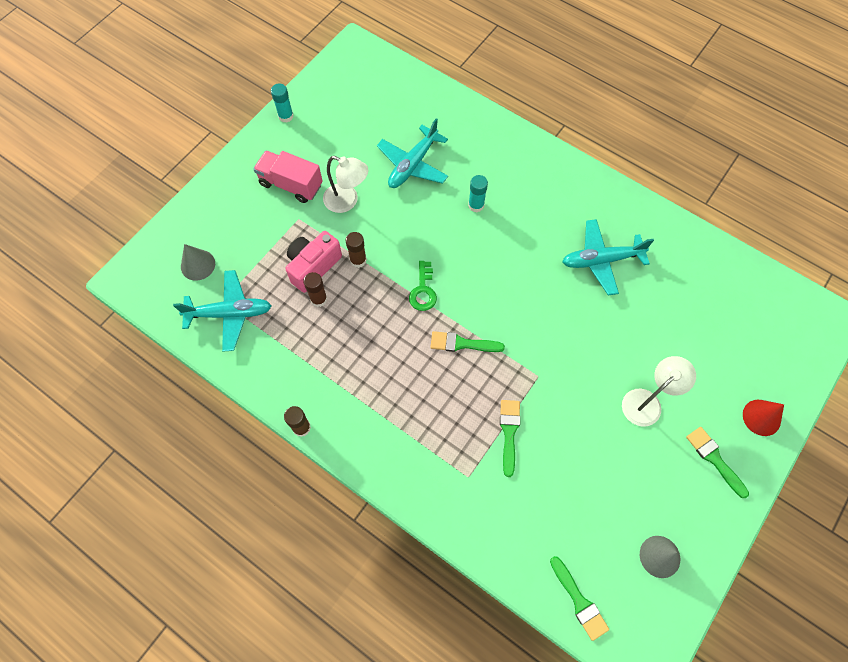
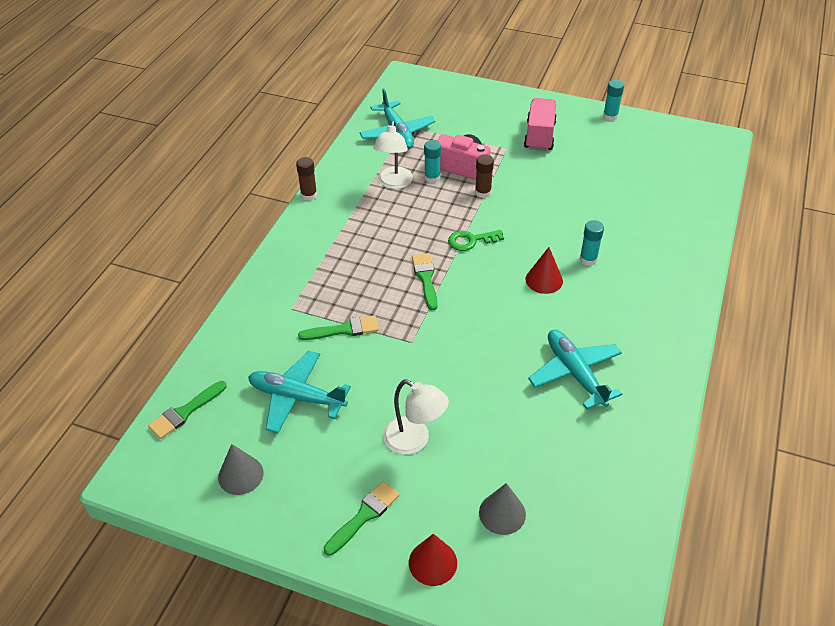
camera: 75 degrees right, 20 degrees down
(198, 265) = (434, 106): grey cone -> grey cone (502, 513)
(318, 299) = (432, 178): brown glue stick -> turquoise glue stick
(347, 201) = (542, 172): white lamp -> white lamp (394, 183)
(413, 165) = (609, 205): turquoise plane -> turquoise plane (296, 397)
(491, 247) = (544, 280): none -> red cone

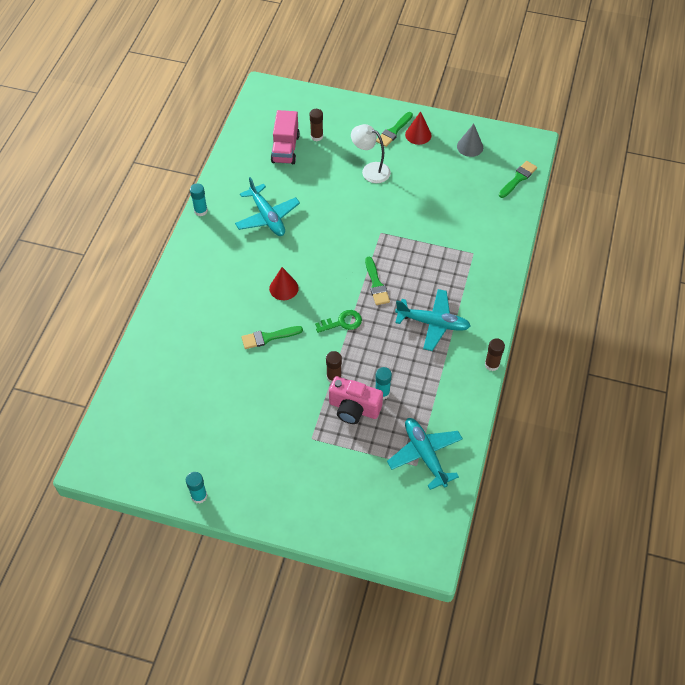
camera: 175 degrees right, 10 degrees up
(296, 397) = (450, 191): turquoise plane -> turquoise plane (433, 323)
(343, 330) = (430, 239): green brush -> green brush (268, 337)
(394, 183) = (417, 384): white lamp -> none
(433, 562) = (353, 113): red cone -> red cone (418, 135)
(502, 513) = (316, 136): grey cone -> brown glue stick
(539, 136) = (277, 459): pink truck -> pink truck (285, 149)
(588, 259) = (246, 309): turquoise glue stick -> turquoise glue stick (201, 211)

